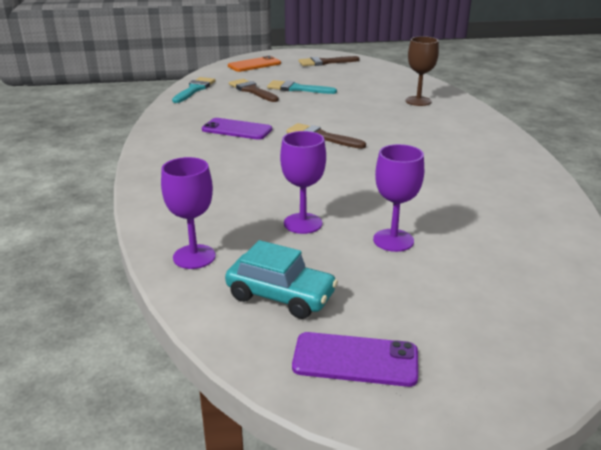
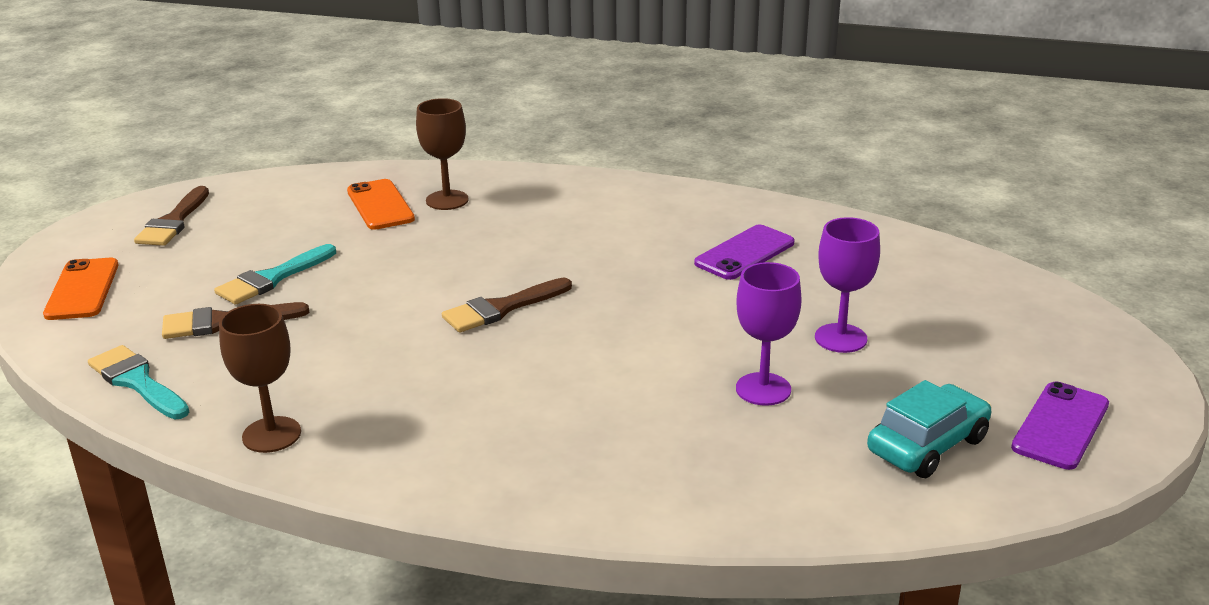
camera: 65 degrees left, 0 degrees up
(172, 119) = (271, 435): none -> brown goblet
(194, 257) = (804, 495): purple goblet -> none
(237, 129) = (396, 375): purple phone -> purple phone (744, 253)
(392, 90) = (380, 205): none -> orange phone

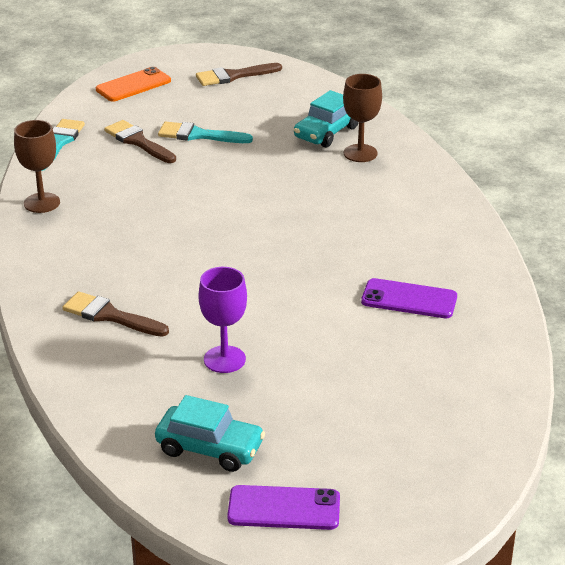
camera: 60 degrees right, 5 degrees up
(380, 205) = (326, 132): orange phone -> turquoise car
(501, 308) = (236, 226): brown brush -> brown brush (110, 316)
(840, 338) = (321, 376): purple goblet -> none

